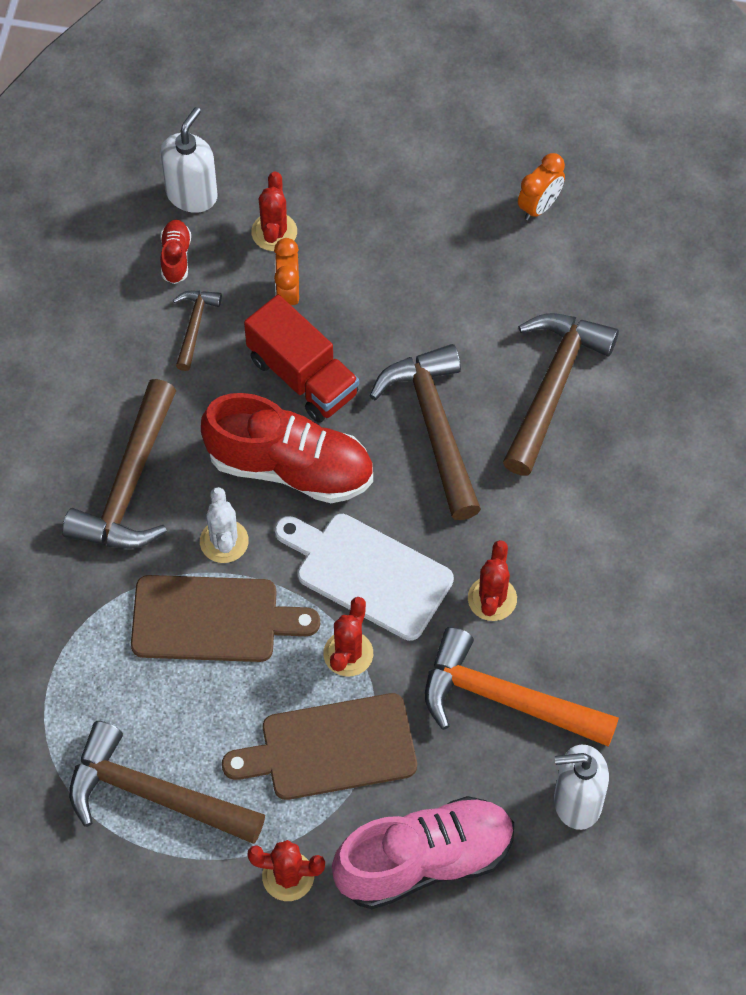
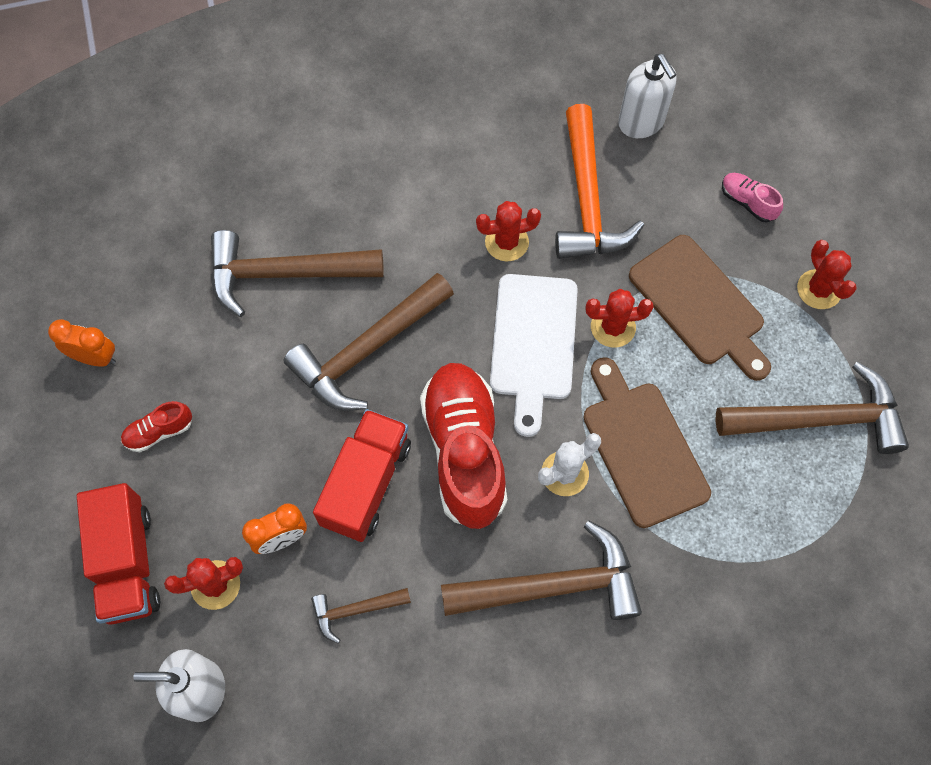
camera: 115 degrees left, 5 degrees up
(154, 795) = (818, 419): brown hammer -> brown hammer turned 90 degrees counterclockwise
(175, 257) = (283, 669): red shoe -> red shoe (159, 432)
(328, 175) = (127, 563): none -> red truck
(424, 861) = (747, 202): pink shoe -> pink shoe, size x0.43

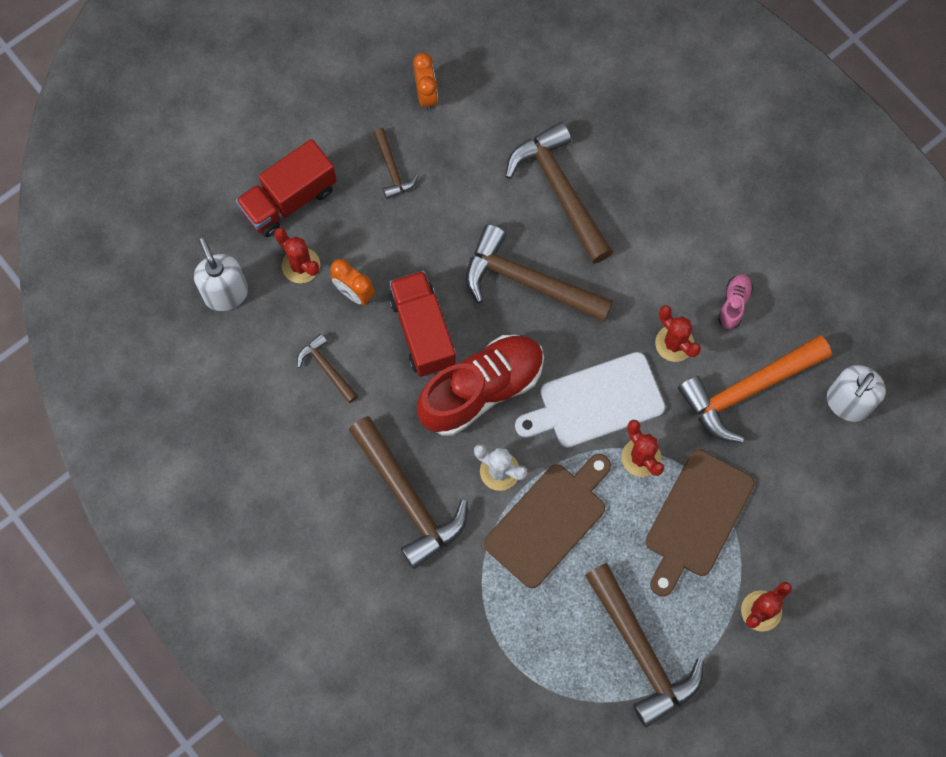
camera: 65 degrees right, 5 degrees up
(159, 432) = (392, 169): red shoe -> brown hammer
(366, 483) = (422, 331): red truck -> red truck turned 105 degrees counterclockwise
(747, 202) = (815, 521): pink shoe -> pink shoe (734, 304)

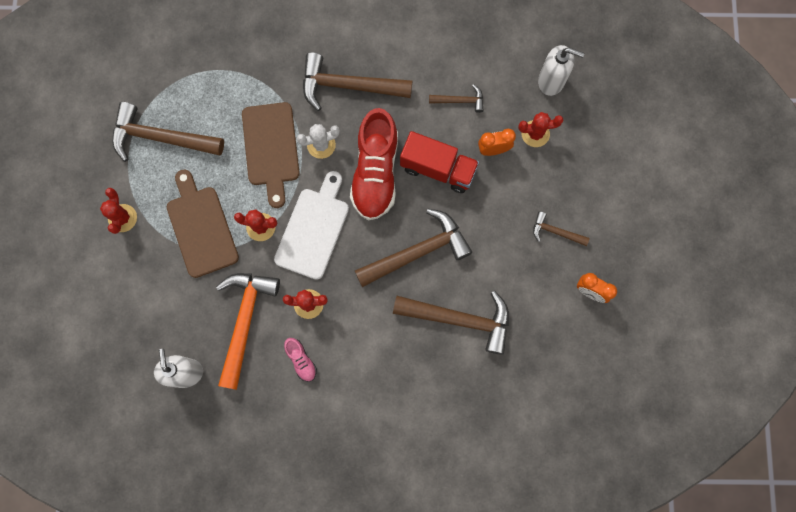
camera: 130 degrees right, 5 degrees up
(289, 199) = (583, 158): red truck -> none

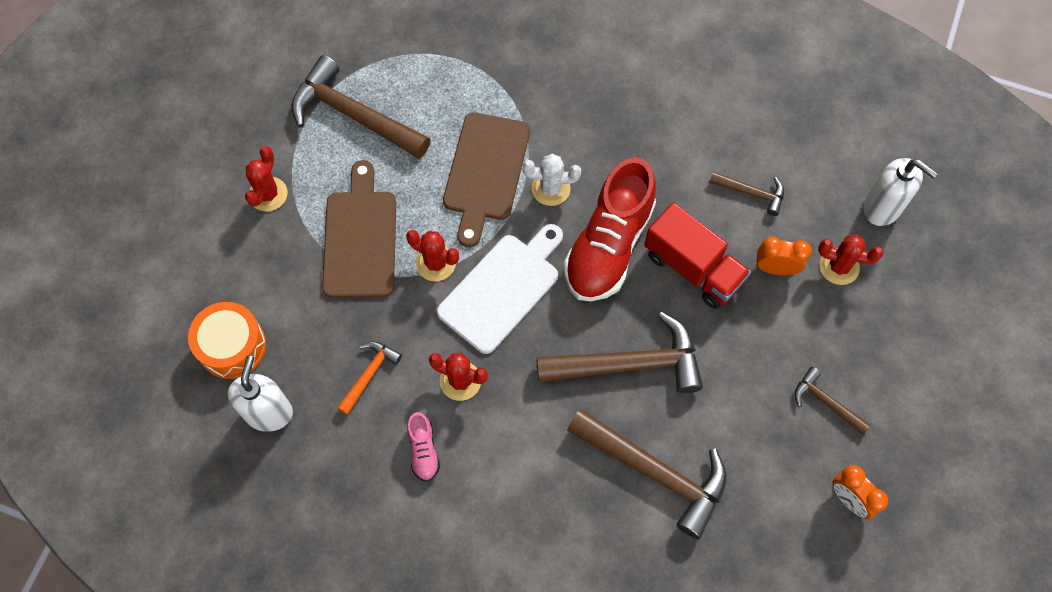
camera: 20 degrees right, 10 degrees down
(141, 336) = (232, 346): none -> orange drum
(244, 322) = (369, 374): orange hammer -> orange hammer, size x0.50
(349, 86) = (612, 129): brown hammer -> none

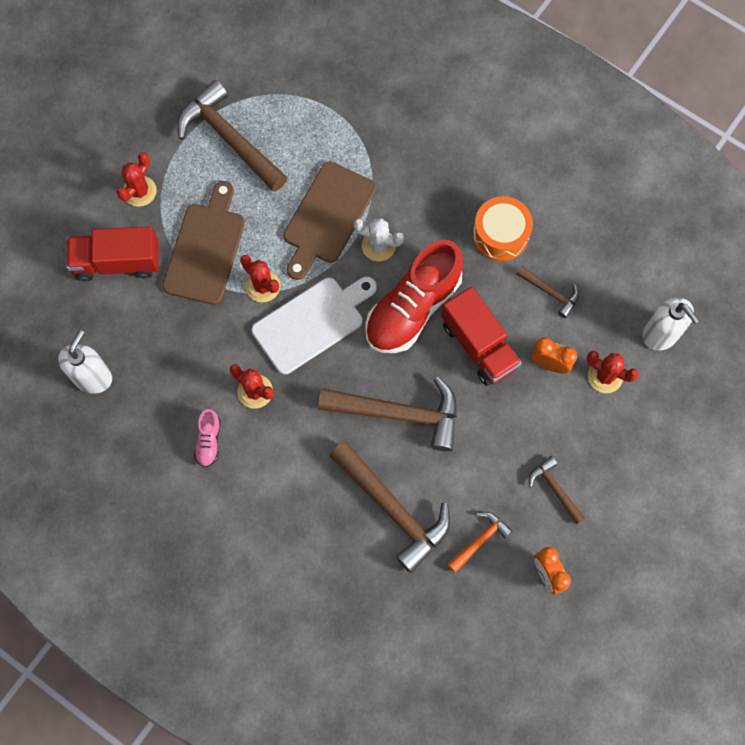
camera: 15 degrees right, 5 degrees up
(232, 346) = (77, 314): orange drum -> orange drum (500, 235)
(263, 277) = (117, 262): none -> red truck
(369, 374) = (182, 367): orange hammer -> orange hammer (479, 540)

